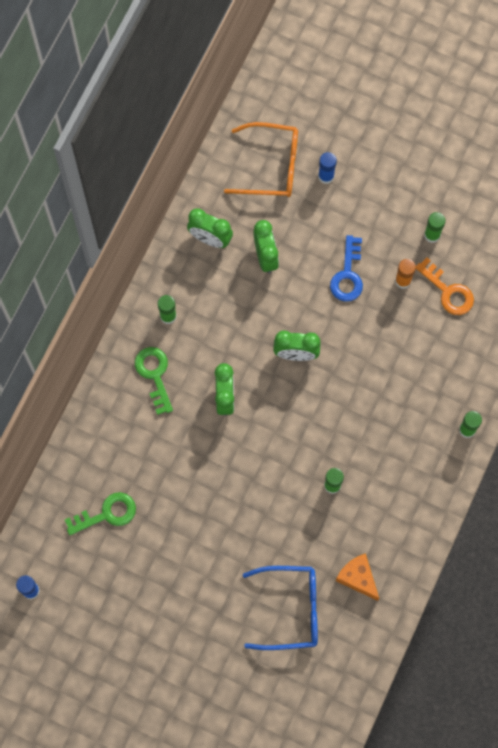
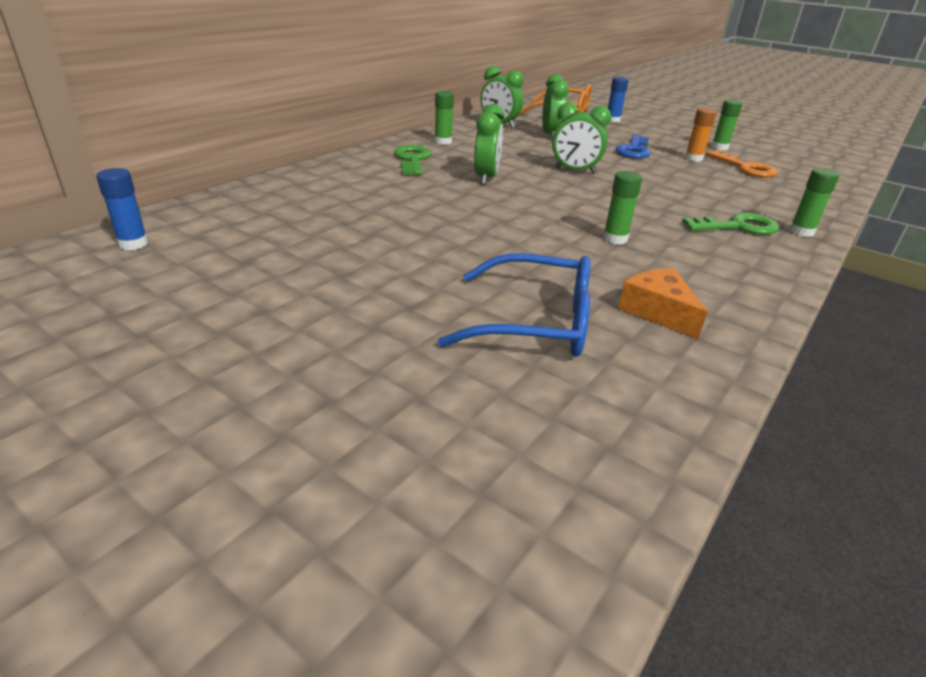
camera: 10 degrees right, 40 degrees down
(106, 514) = (295, 213): green key -> green key (737, 227)

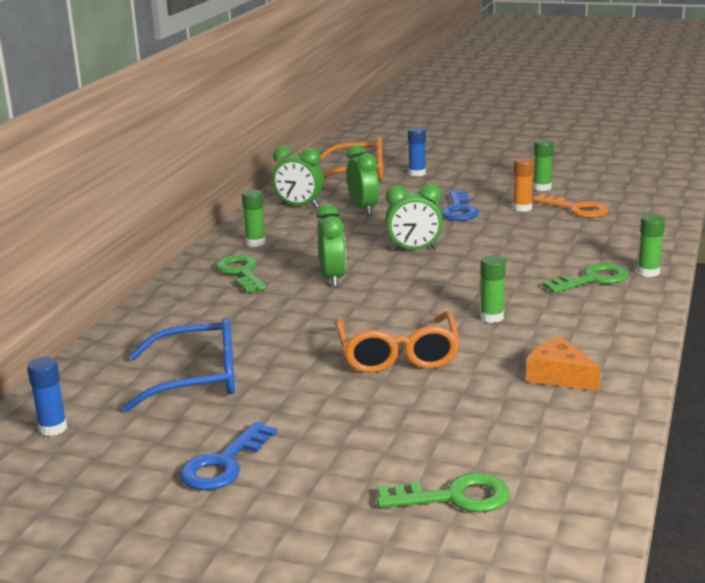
camera: 15 degrees left, 10 degrees down
(242, 316) = (224, 464): none -> blue key
(452, 425) = (454, 497): none -> green key
(499, 252) = (398, 355): none -> orange glasses
(535, 322) = (467, 409): blue glasses -> blue glasses (197, 378)

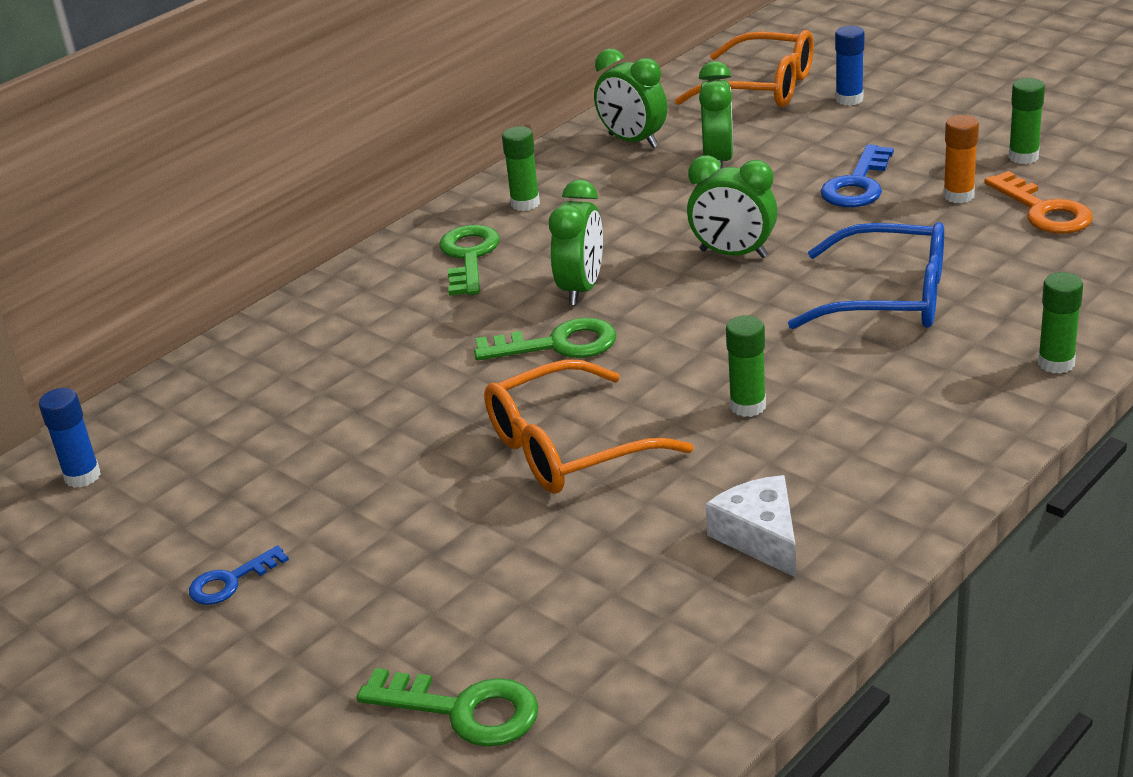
camera: 25 degrees right, 10 degrees up
(197, 378) = (292, 433): blue glasses -> blue glasses (888, 297)
(224, 464) = (231, 581): blue key -> blue key, size x0.62
(398, 355) = (568, 448): orange glasses -> orange glasses turned 45 degrees clockwise
(559, 376) = (760, 537): orange cheese -> white cheese
(592, 279) = (955, 361): green key -> green key (557, 344)

